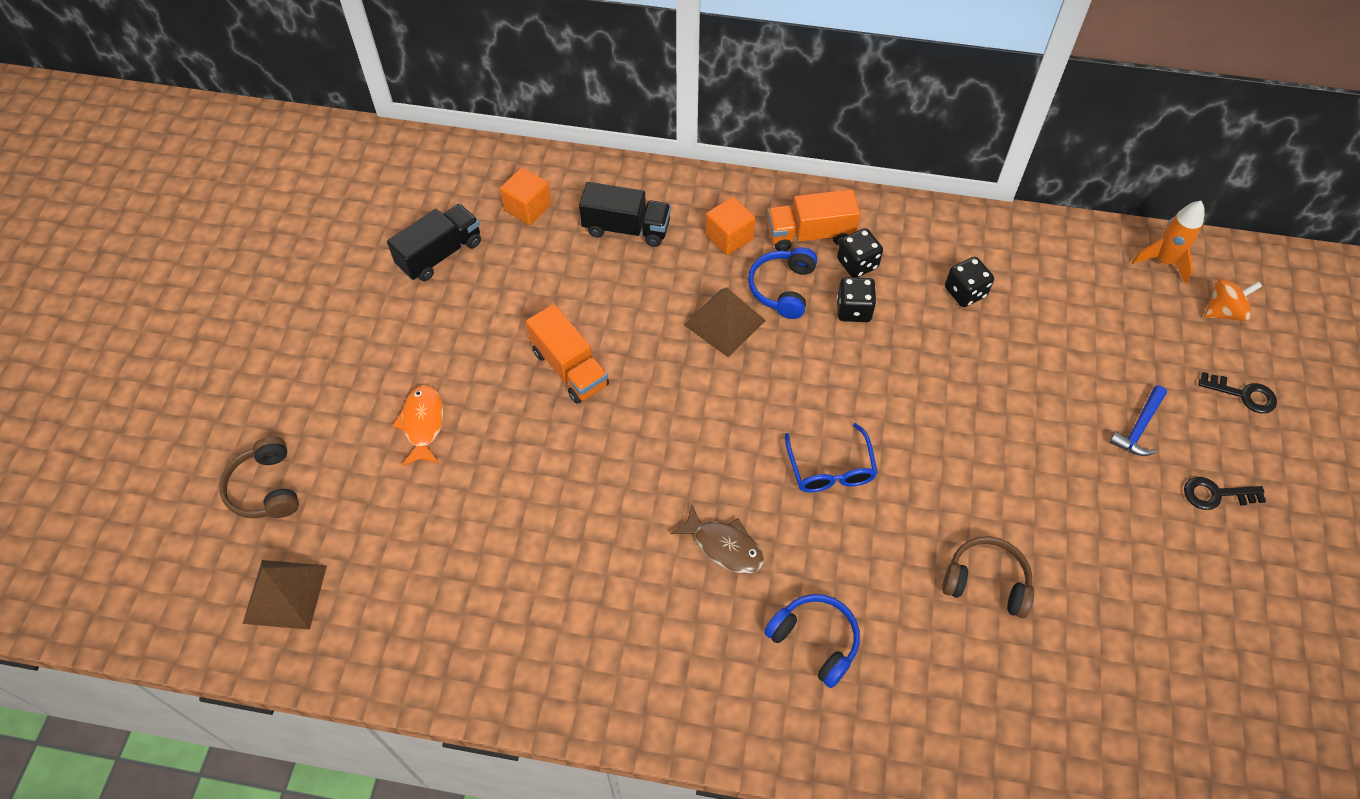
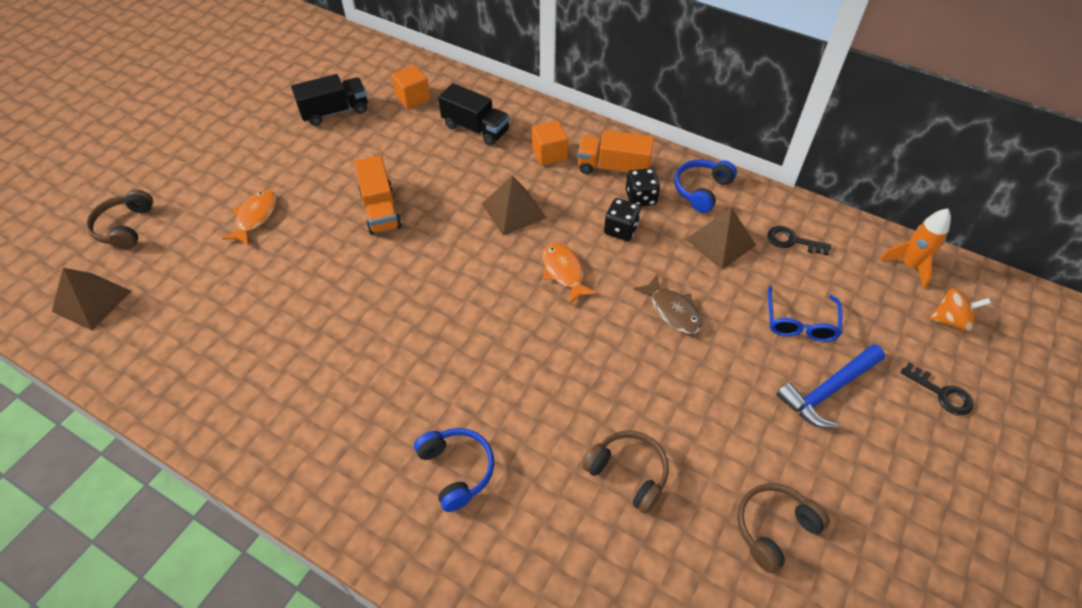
camera: 20 degrees right, 5 degrees down
(724, 546) = (424, 371): brown fish -> brown fish (672, 311)
(782, 288) = (571, 199): blue headphones -> blue headphones (701, 190)
(817, 381) = (564, 272): none -> orange fish
(830, 469) = (540, 340): blue glasses -> blue glasses (800, 323)
(965, 292) = (720, 242): black dice -> brown pyramid
(1139, 427) = (828, 390): blue hammer -> blue hammer, size x1.50
(1145, 588) = (774, 528): none -> brown headphones
(1216, 494) = (878, 469): black key -> black key (792, 241)

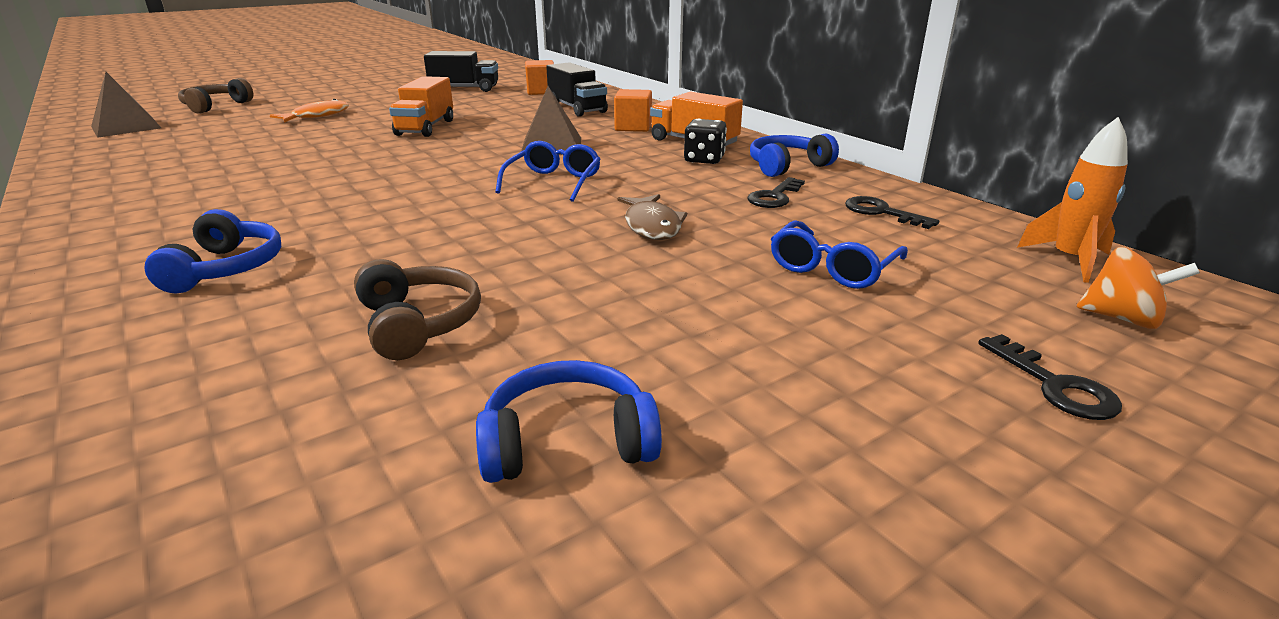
camera: 25 degrees right, 25 degrees down
(564, 272) = (553, 182): orange fish -> blue glasses
(620, 229) = (655, 171): black dice -> none
(720, 242) = (774, 197): brown pyramid -> black key
(774, 528) = (567, 442): brown headphones -> blue headphones
(828, 390) = (822, 331): blue hammer -> none

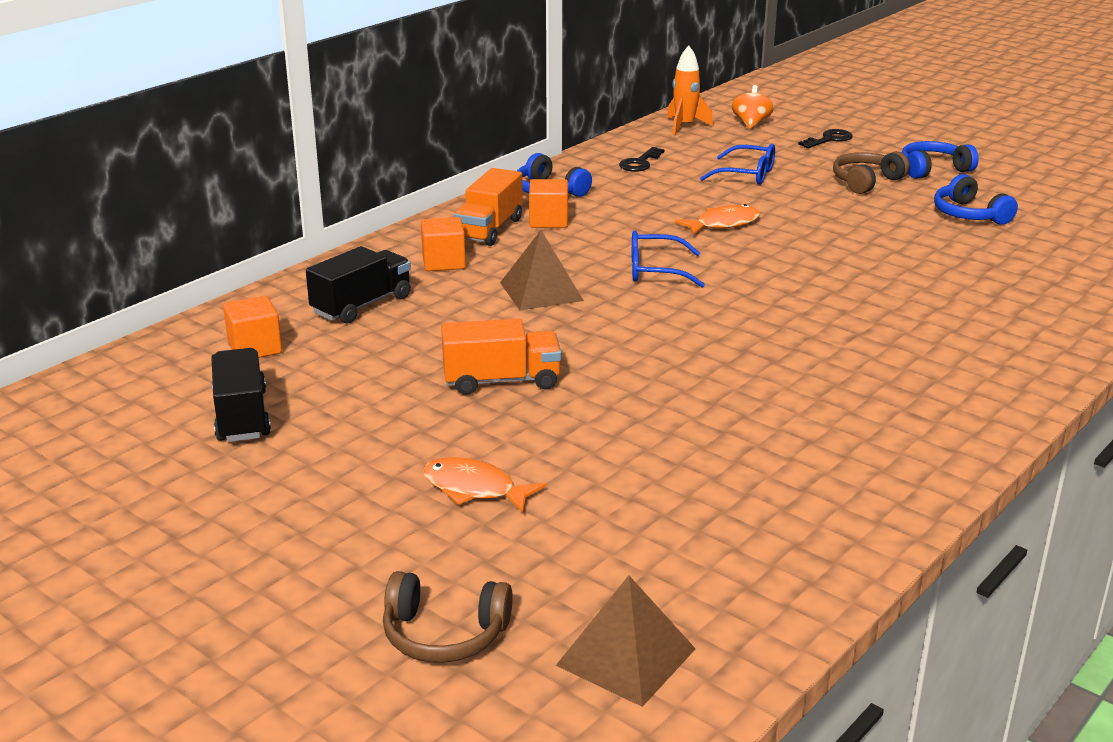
camera: 105 degrees left, 0 degrees up
(226, 268) = (930, 347): blue headphones -> blue headphones (933, 169)
(418, 324) = (922, 264): brown headphones -> brown headphones (866, 181)
(652, 226) = (723, 224): brown fish -> orange fish
(704, 159) = (548, 221): black dice -> orange cube
(774, 197) = (631, 192): black key -> none

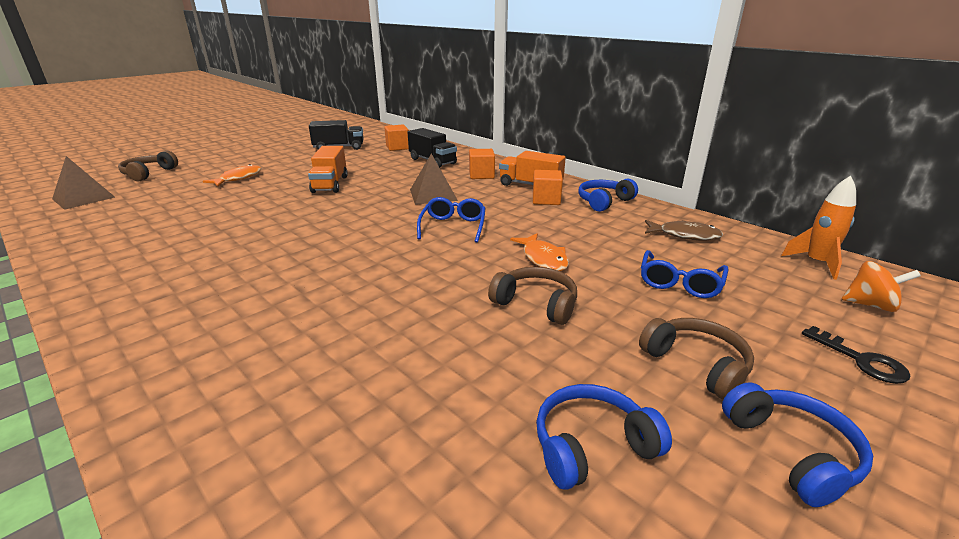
camera: 95 degrees right, 0 degrees up
(640, 163) = (685, 235): black key -> brown fish
(815, 227) = (536, 304): none -> brown headphones

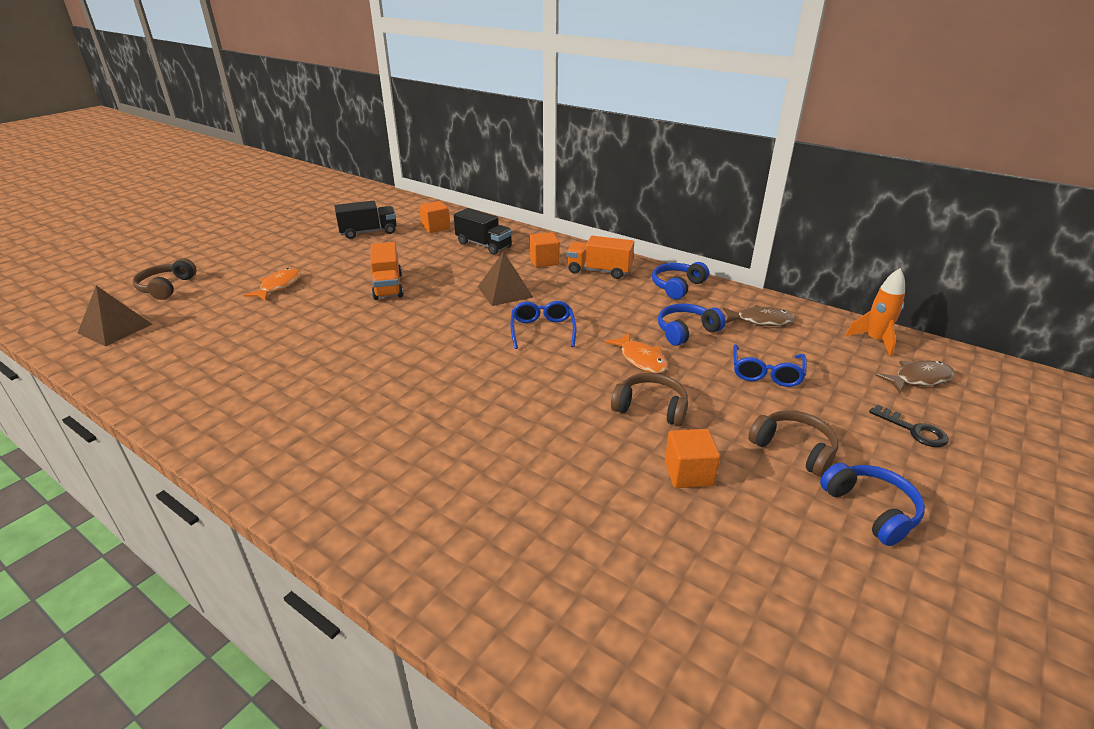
camera: 10 degrees left, 5 degrees up
(546, 200) = (621, 289): orange cube -> orange cube (688, 473)
(592, 446) = (732, 525): blue headphones -> blue headphones (686, 331)
(870, 305) = (919, 379): orange spinning top -> brown fish

